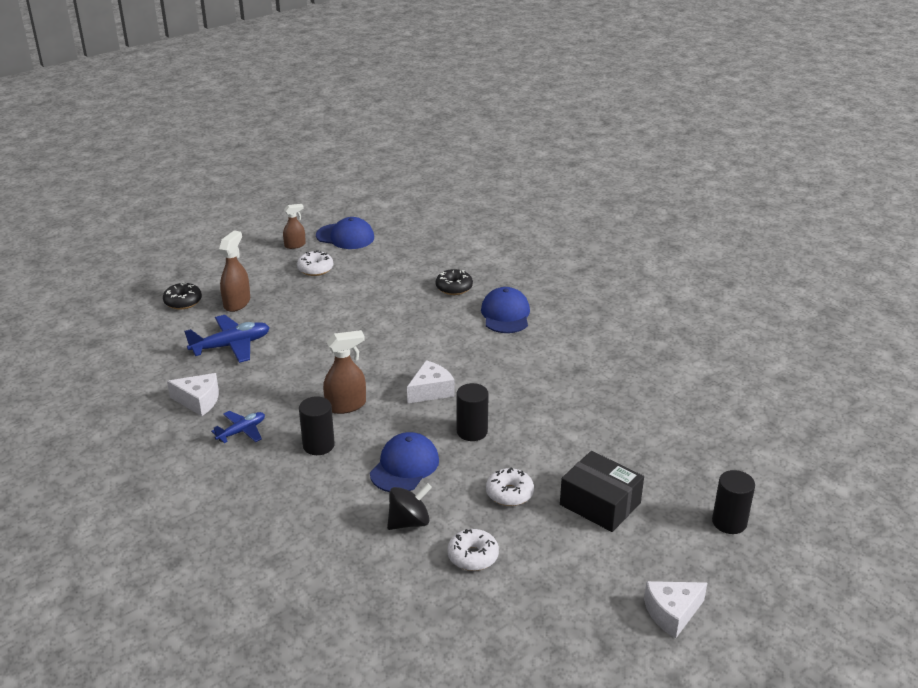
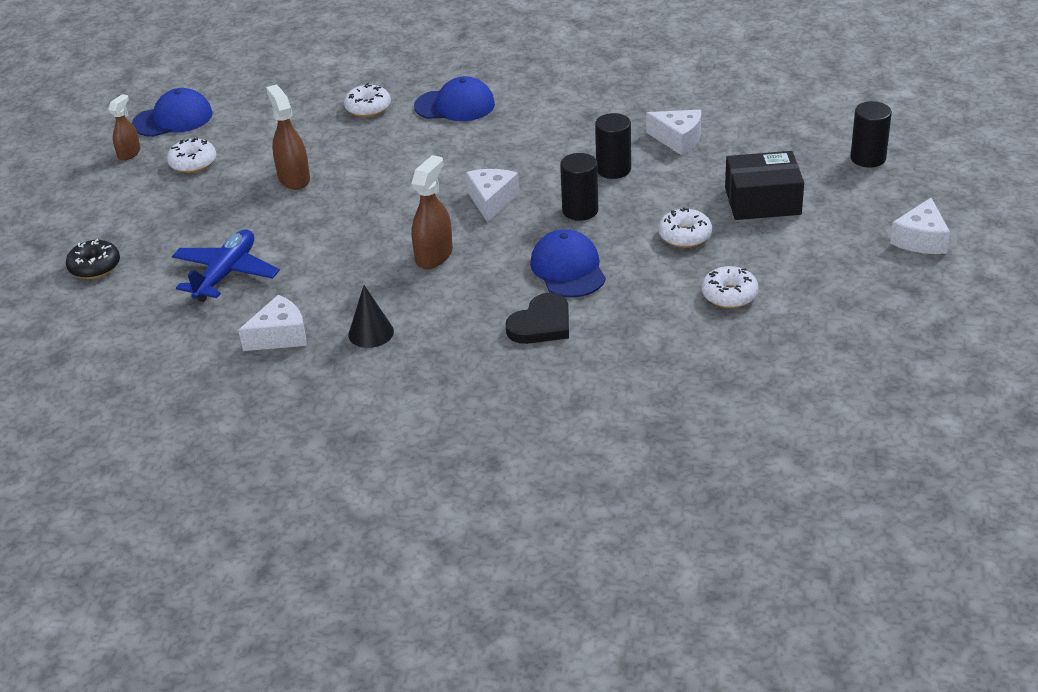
camera: 40 degrees left, 5 degrees up
(237, 303) = (161, 236): brown spray bottle -> brown spray bottle (294, 178)
(242, 431) = (371, 333): blue plane -> black cone
(318, 445) = (464, 299): black cylinder -> black cylinder (613, 169)
(334, 492) = (541, 324): none -> black heart
(409, 522) = (641, 304): black spinning top -> none
(454, 288) = (368, 108): black donut -> white donut
(505, 314) = (455, 105): blue cap -> blue cap turned 135 degrees clockwise
(611, 422) = (678, 139): none -> white cheese

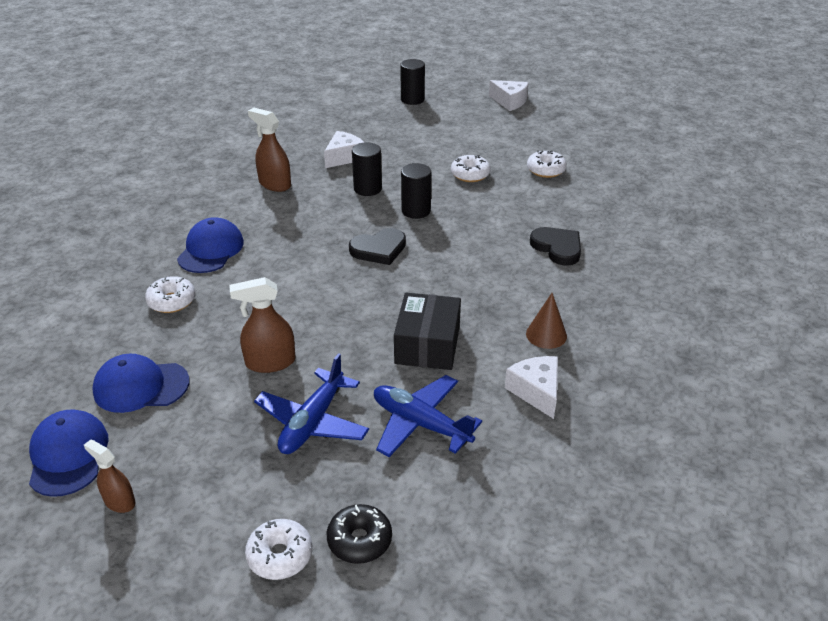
camera: 80 degrees left, 0 degrees up
(193, 163) = (185, 440): white donut -> white donut (280, 555)
(221, 217) = (312, 422): none -> blue plane
(371, 333) = (546, 335): black cone -> brown cone
(434, 255) = (445, 288): brown spray bottle -> brown spray bottle (274, 184)
(491, 201) = (379, 249): white cheese -> black heart
(568, 269) = (491, 227): blue cap -> blue cap (141, 386)
(762, 201) = (442, 141): black box -> black box (427, 345)

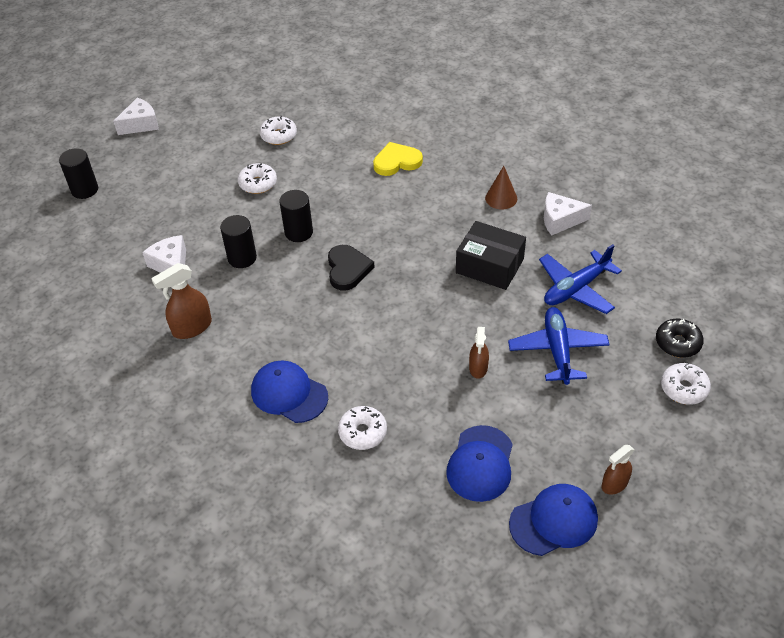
camera: 70 degrees left, 10 degrees up
(68, 455) = (553, 521): blue cap -> blue cap turned 150 degrees clockwise
(270, 362) = (478, 368): brown spray bottle -> brown spray bottle, size x0.65
(312, 422) = (557, 350): blue plane -> blue plane turned 135 degrees counterclockwise
(557, 248) = (397, 162): black heart -> yellow heart

